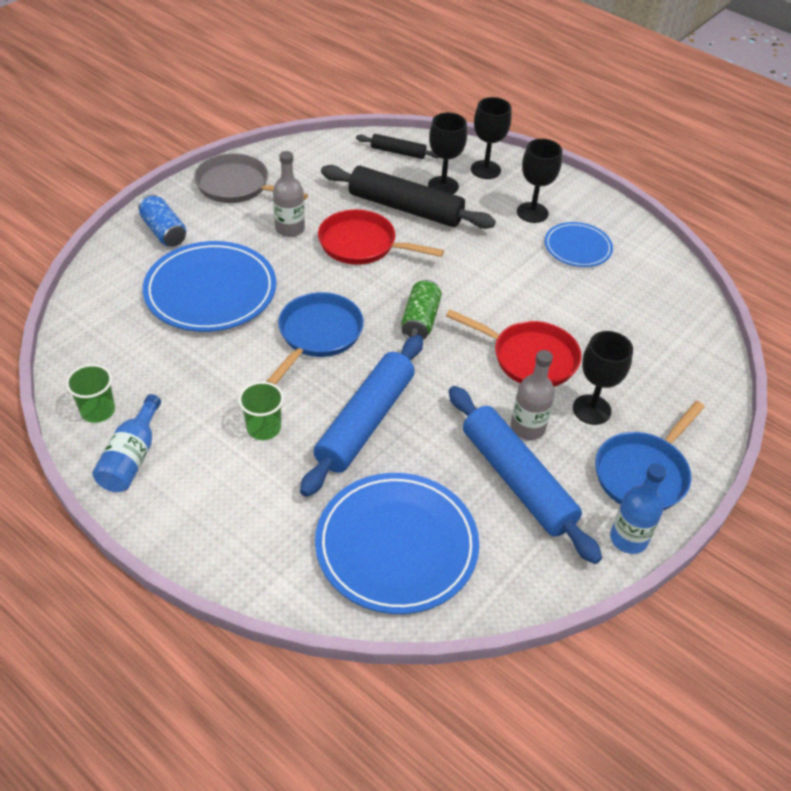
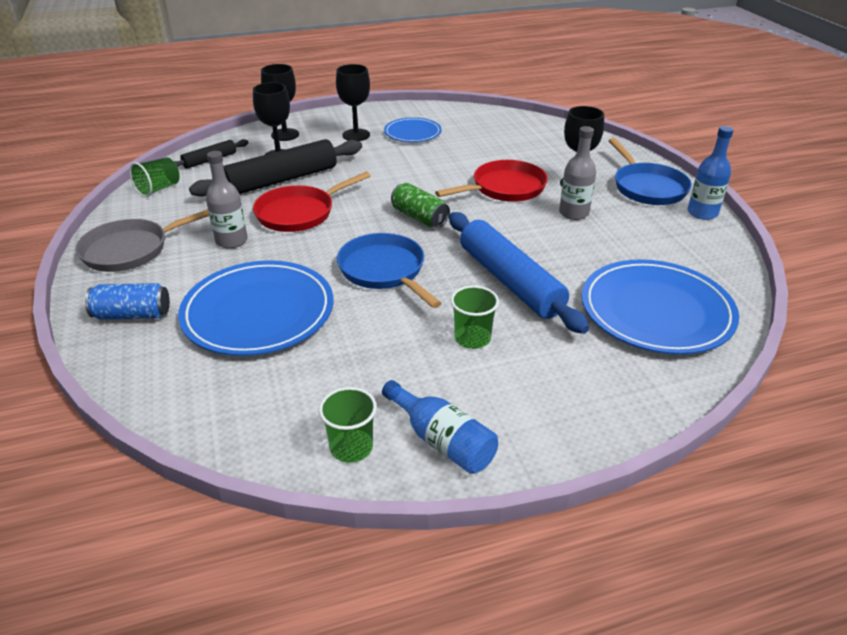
camera: 55 degrees left, 10 degrees down
(328, 151) = (159, 189): none -> green cup
(517, 480) = (622, 235): blue rolling pin -> none

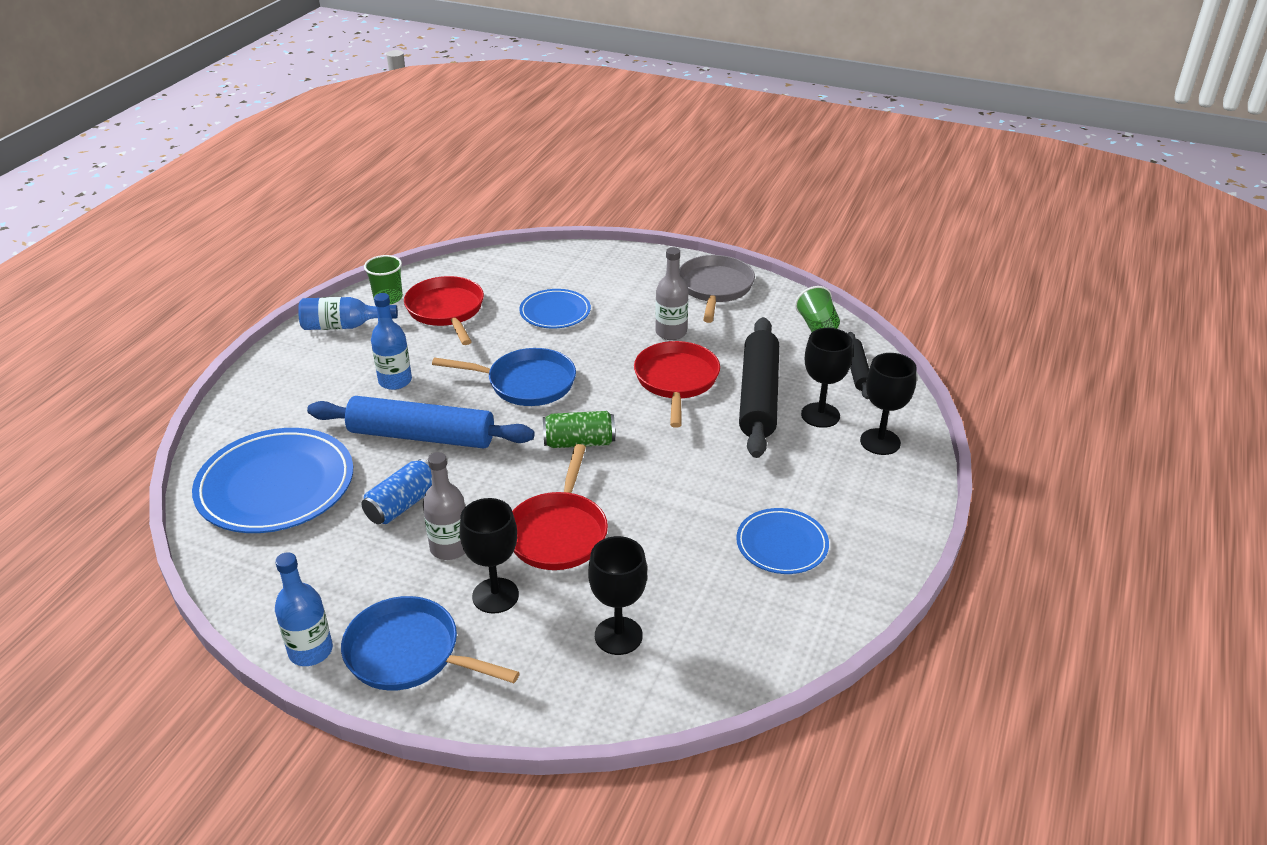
camera: 130 degrees right, 0 degrees up
(132, 315) = (620, 269): blue can -> blue can (402, 505)
(258, 312) = (555, 312): blue plate -> blue plate, size x0.56
(329, 382) = (446, 311): none -> red pan
(356, 135) = (824, 494): black goblet -> black goblet (618, 636)
(472, 338) = (395, 381): green cup -> blue bottle

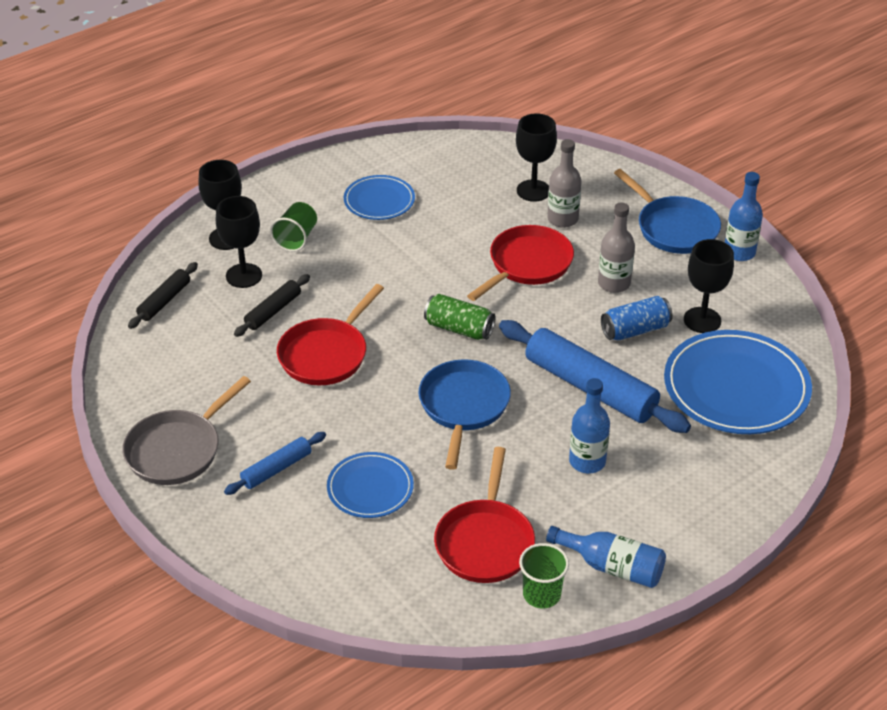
camera: 150 degrees left, 5 degrees up
(495, 595) = (598, 241): black goblet -> black goblet (702, 320)
(525, 383) = (463, 407): blue pan -> blue pan turned 60 degrees clockwise
(633, 300) = (276, 469): none -> blue rolling pin
(671, 332) = (279, 410): grey bottle -> grey bottle (562, 219)
(759, 396) = (273, 311): black rolling pin -> black rolling pin, size x0.50
(817, 326) = (138, 359): green cup -> green cup (296, 238)

